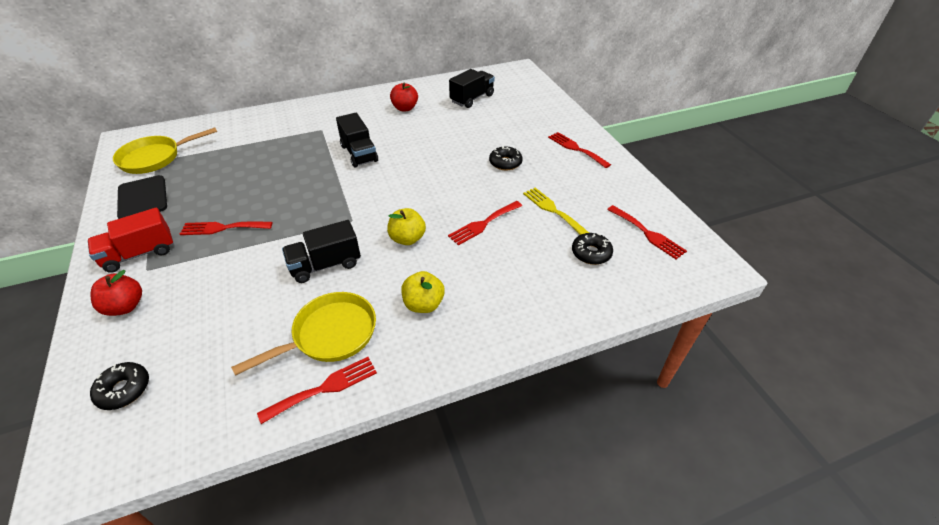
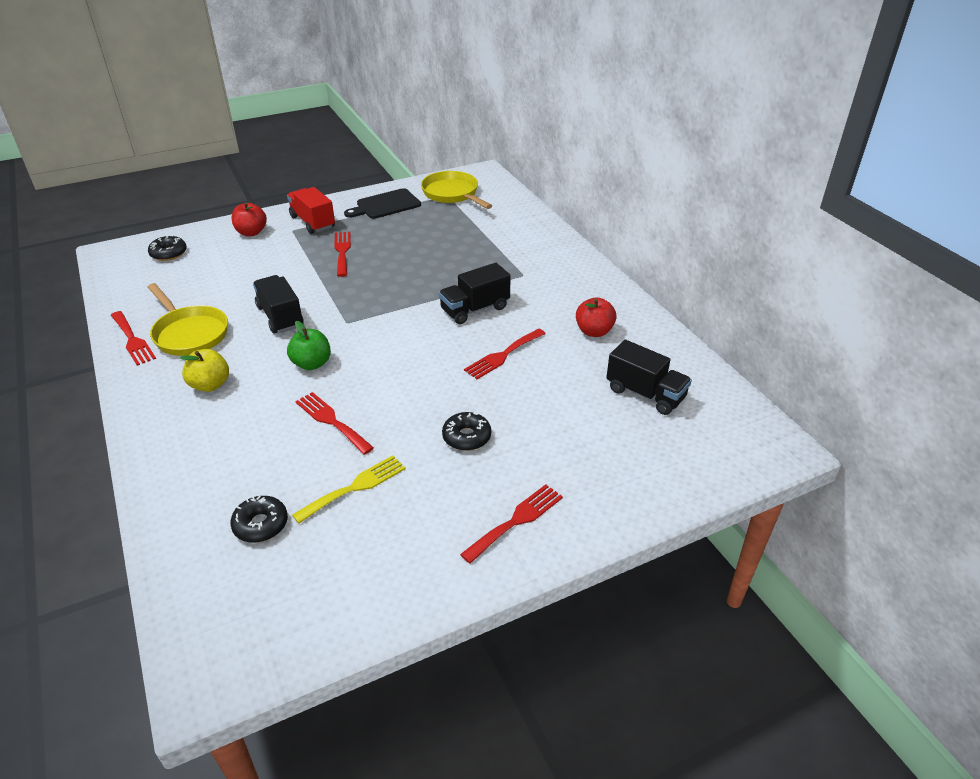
camera: 85 degrees right, 5 degrees down
(407, 239) = (312, 364): yellow apple -> green apple
(647, 233) = (291, 596): red fork -> red fork (503, 355)

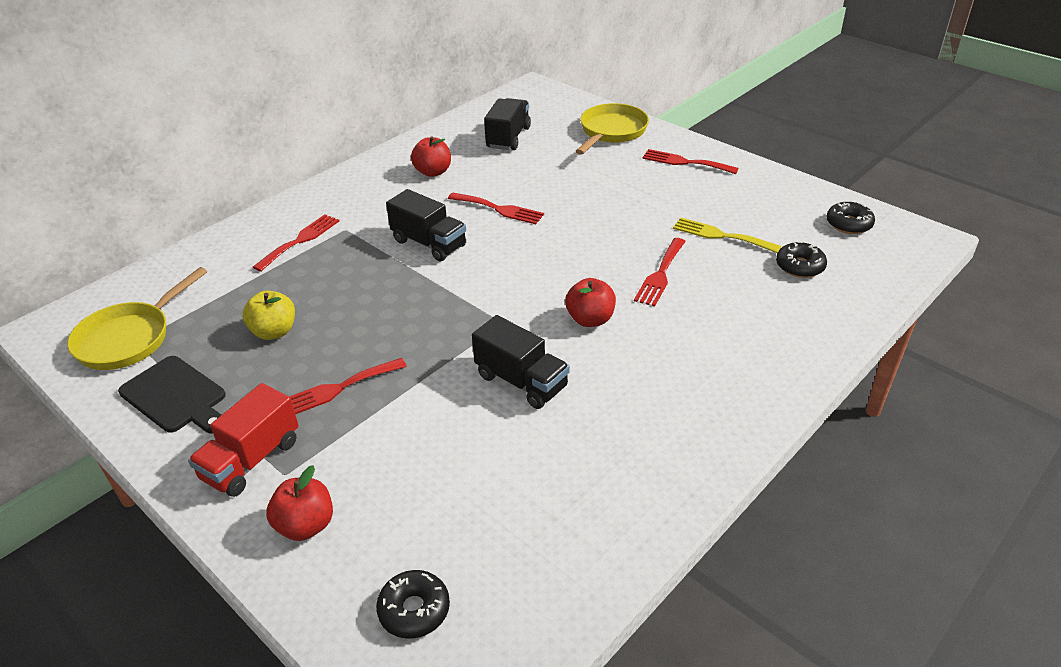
camera: 110 degrees left, 0 degrees up
(132, 340) = (655, 503): red fork -> red fork (300, 240)
(189, 333) = (604, 451): yellow pan -> yellow pan (611, 132)
(210, 385) = (677, 380): yellow apple -> yellow apple (274, 332)
(280, 317) = (521, 381): black truck -> black truck turned 90 degrees counterclockwise
(312, 364) = (590, 319): green apple -> red apple
(466, 437) = (621, 201): black donut -> black donut (848, 224)

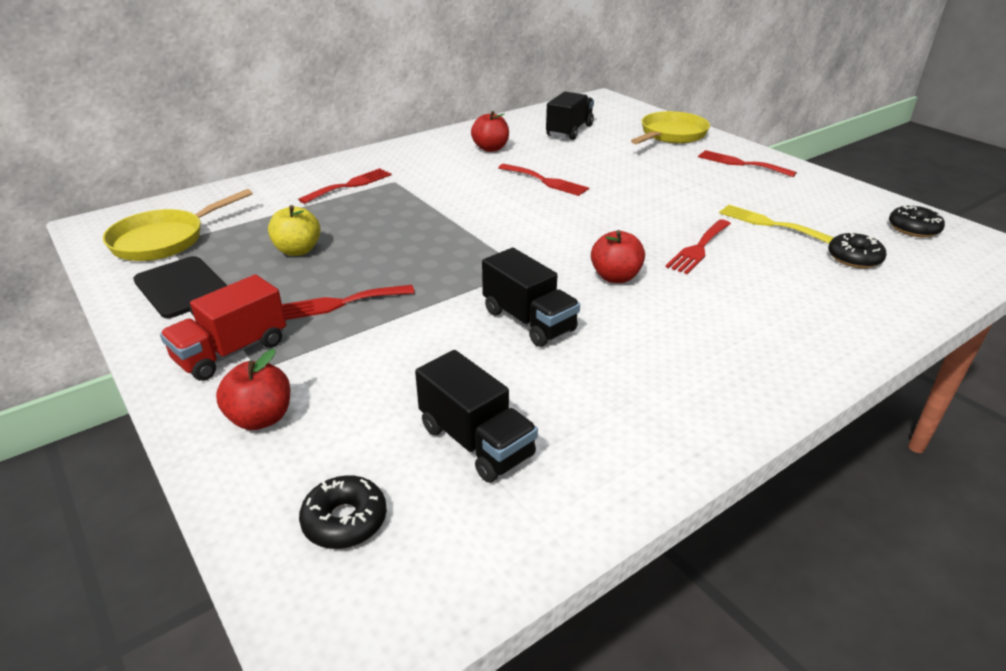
camera: 10 degrees right, 5 degrees down
(429, 243) = (469, 200): black truck -> black truck (476, 442)

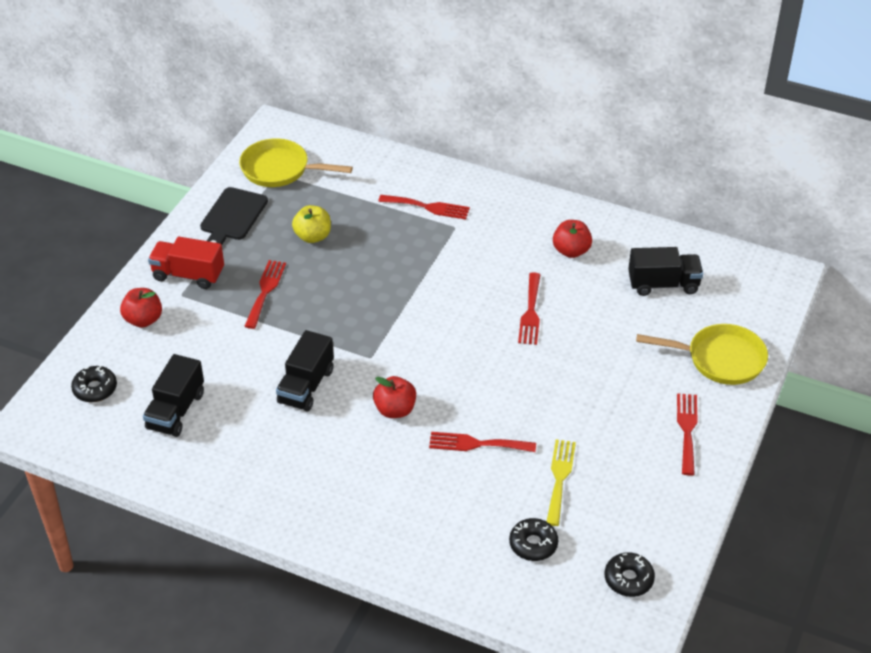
camera: 60 degrees right, 10 degrees up
(340, 303) = (265, 291): red fork -> red fork turned 60 degrees clockwise

